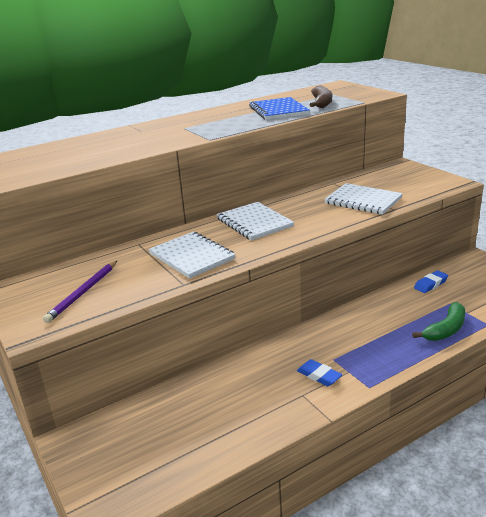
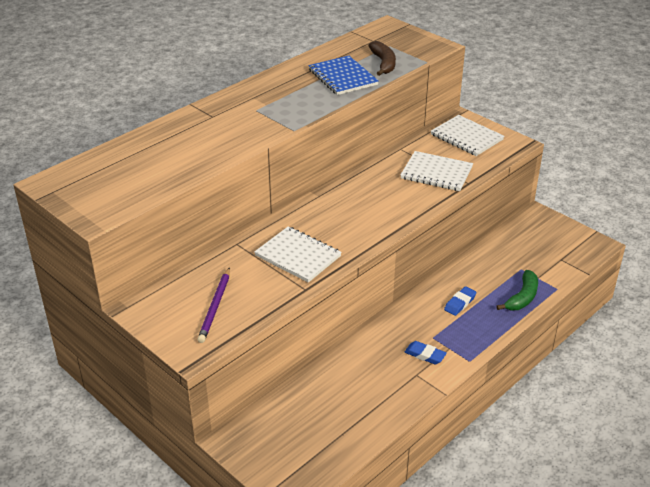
camera: 15 degrees left, 10 degrees up
(254, 223) = (341, 208): white notebook -> white notebook (466, 137)
(430, 284) = (501, 249): blue eraser -> blue eraser (460, 303)

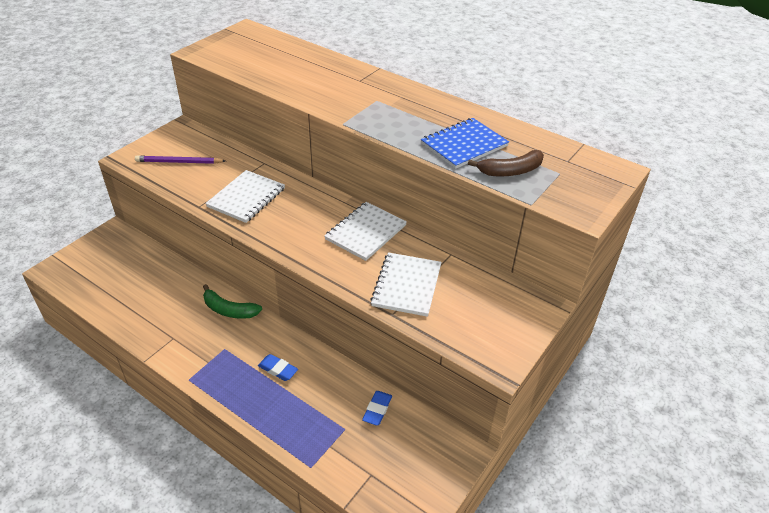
camera: 80 degrees right, 5 degrees up
(425, 355) = (199, 343): blue eraser -> blue eraser (377, 410)
(466, 137) = (497, 311): white notebook -> white notebook (366, 232)
(522, 297) = (291, 429): green banana -> green banana (229, 310)

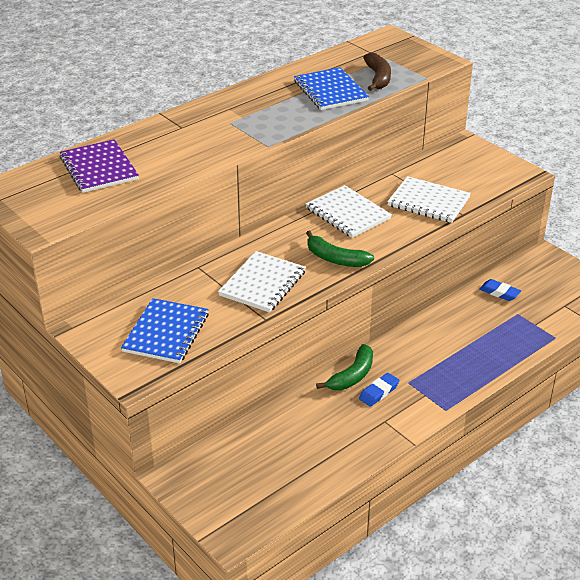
camera: 75 degrees left, 5 degrees down
(179, 162) = (166, 332): purple pencil -> blue notebook
(246, 198) = (262, 283): white notebook -> white notebook turned 75 degrees clockwise
(278, 369) = (443, 347): blue eraser -> blue eraser (379, 392)
(283, 58) = (99, 168): none -> purple notebook
(290, 233) = (335, 259): none -> green banana

